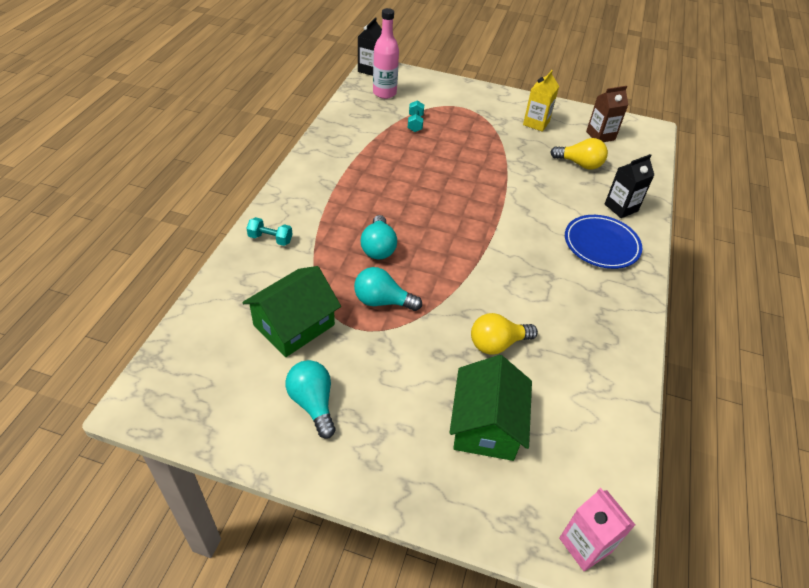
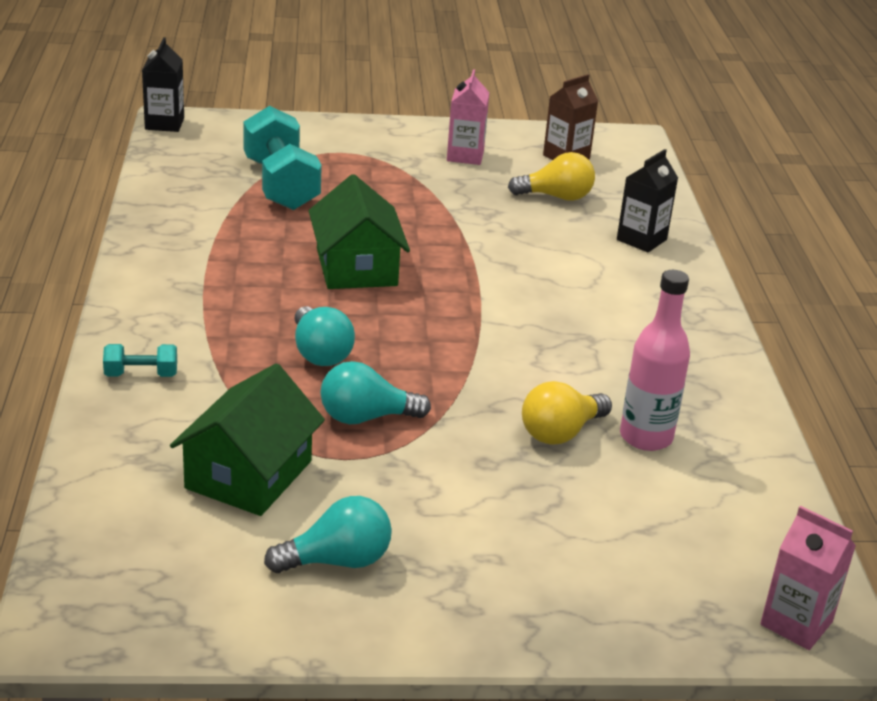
camera: 20 degrees left, 15 degrees down
(313, 403) = (337, 561): turquoise light bulb -> turquoise light bulb turned 120 degrees clockwise
(384, 93) = (207, 152): pink bottle -> pink bottle (646, 437)
(415, 123) = (281, 185): turquoise dumbbell -> turquoise dumbbell, size x2.17
(486, 425) = (598, 527): green house -> green house (356, 267)
(536, 123) = (465, 156): yellow carton -> pink carton
(601, 245) = (638, 288): blue plate -> none

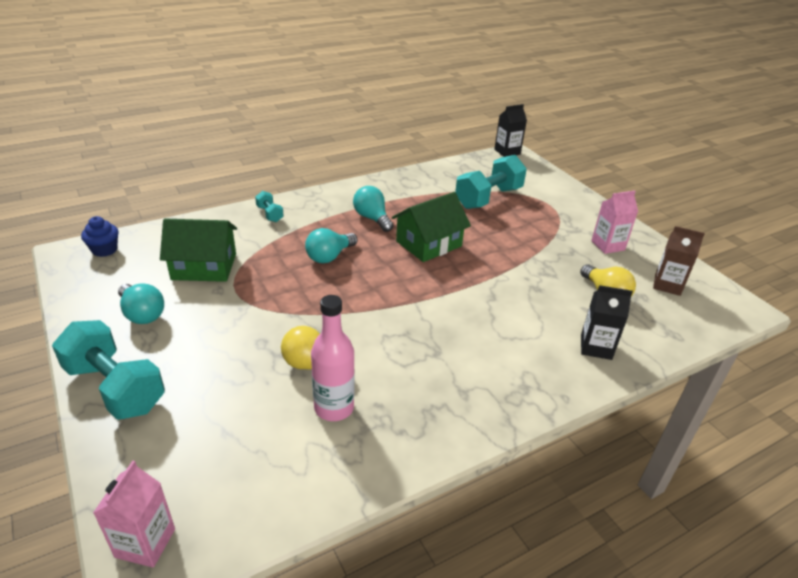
camera: 65 degrees right, 5 degrees up
(93, 578) = (104, 250): none -> blue cupcake
(366, 417) = (278, 288): turquoise light bulb -> turquoise light bulb (372, 218)
(505, 613) = (115, 387): none -> turquoise dumbbell

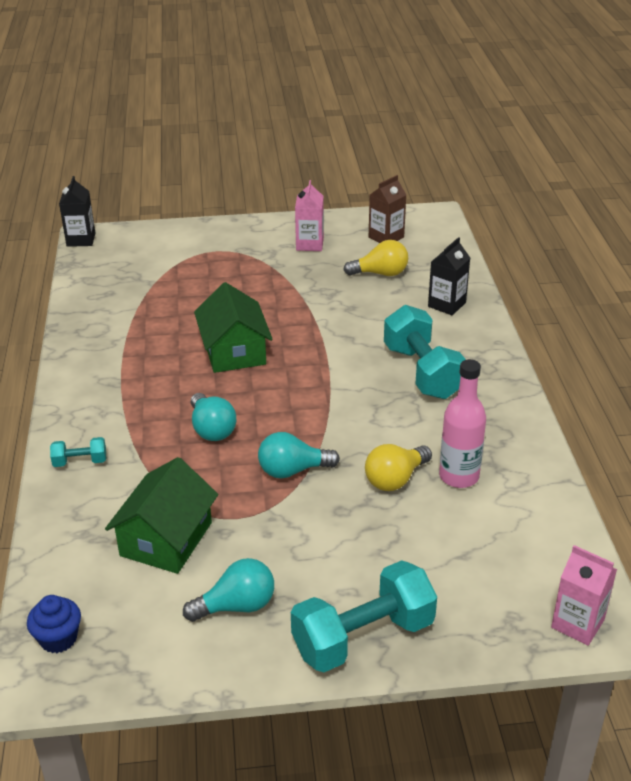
camera: 65 degrees left, 0 degrees up
(372, 218) = (153, 378): turquoise light bulb -> turquoise light bulb (292, 470)
(488, 198) = (172, 284): turquoise dumbbell -> turquoise dumbbell (422, 372)

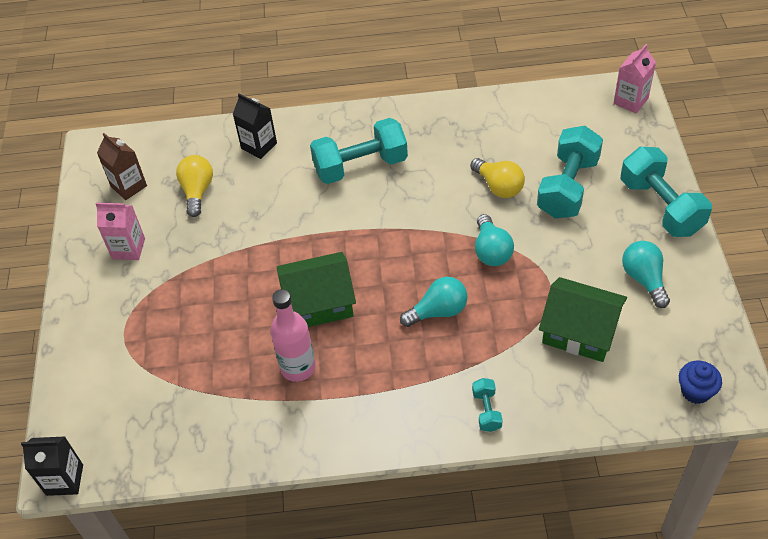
camera: 85 degrees left, 15 degrees up
(397, 542) = (567, 187): none -> turquoise dumbbell
(459, 476) = (493, 150): pink bottle -> pink bottle (298, 367)

